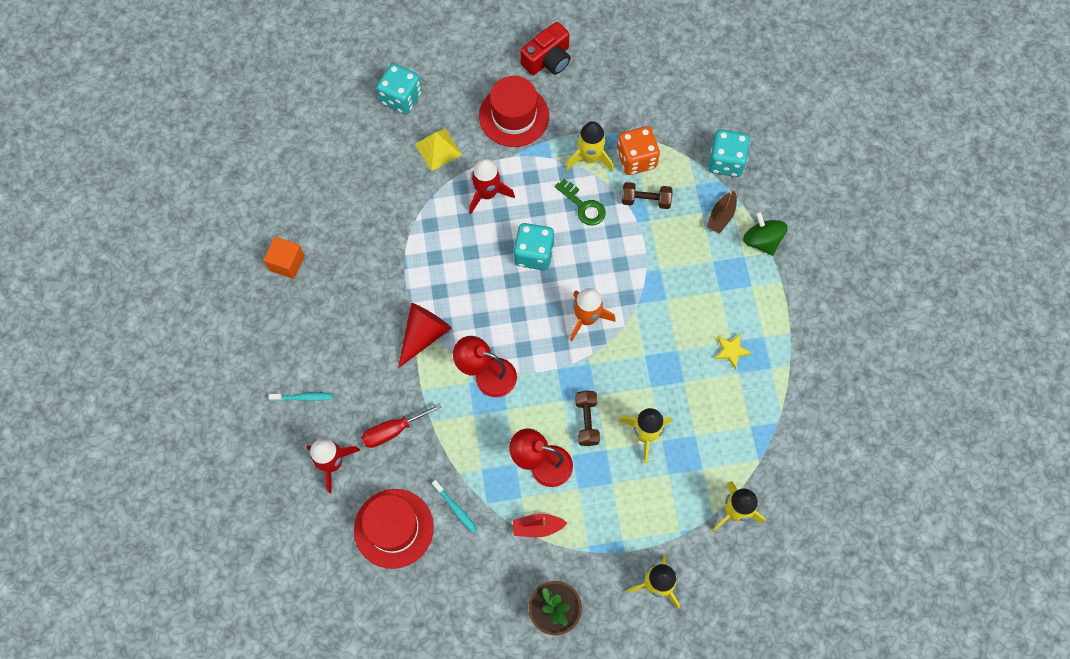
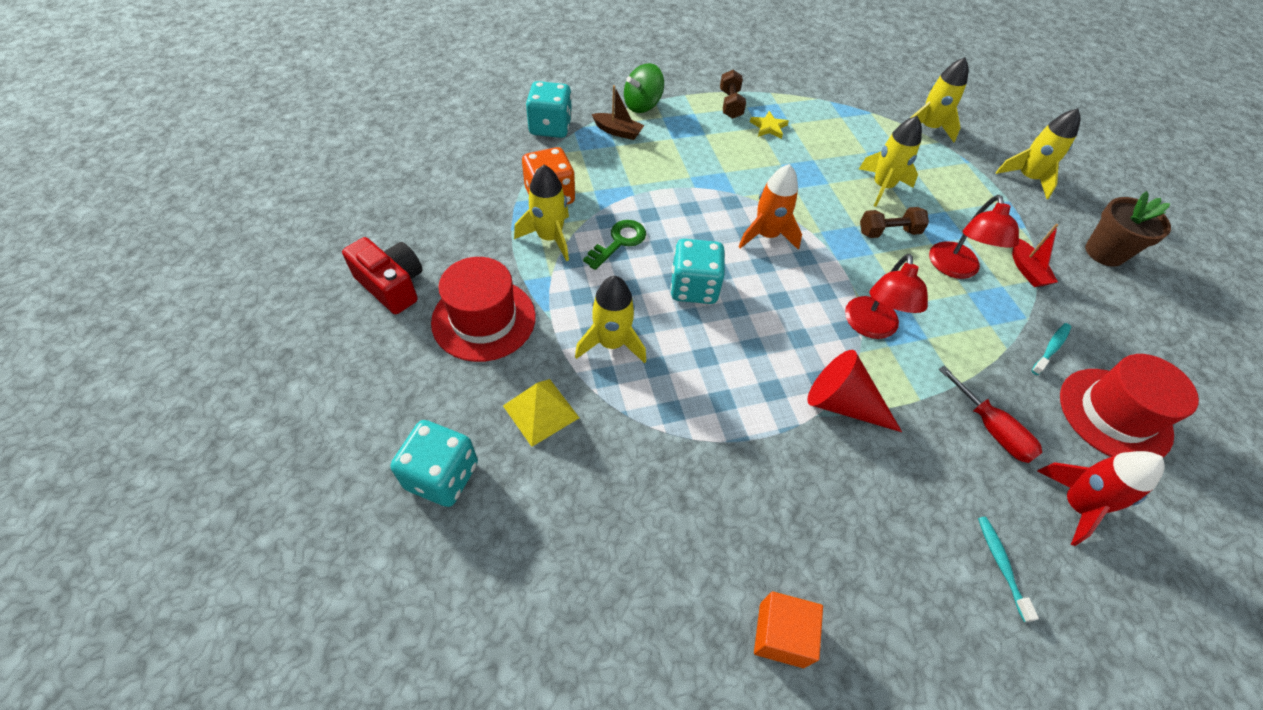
camera: 100 degrees left, 15 degrees down
(487, 193) = (611, 343): red rocket -> yellow rocket
(646, 200) = (605, 188): brown dumbbell -> brown dumbbell (730, 104)

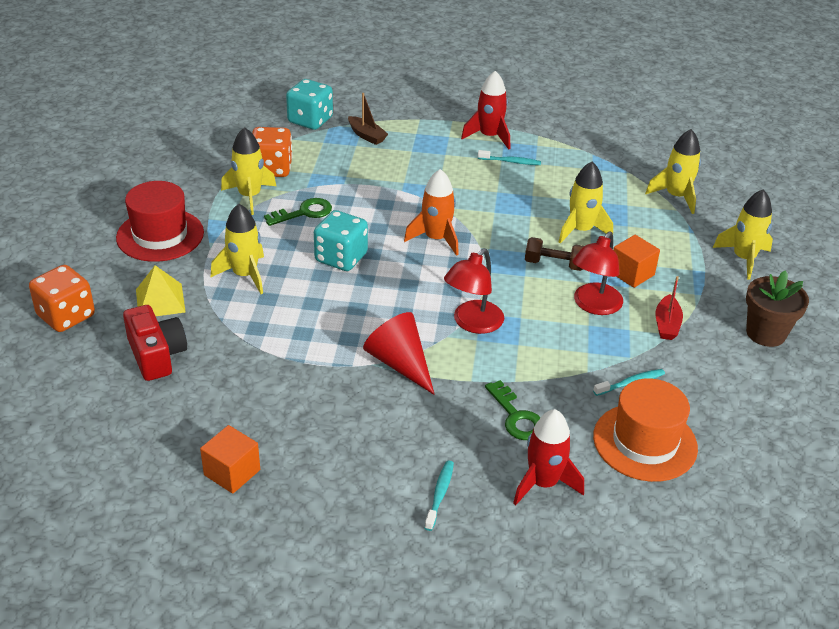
camera: 25 degrees right, 15 degrees down
(392, 285) = (109, 197): red camera -> red camera (157, 355)
(442, 476) = (66, 316): turquoise dice -> orange dice
(642, 105) = (405, 120): green spinning top -> none
(730, 104) = (489, 136): brown dumbbell -> red rocket
(768, 127) = (510, 162): yellow star -> turquoise toothbrush
(957, 222) = (631, 273): none -> orange cube
(991, 429) = (516, 417): red screwdriver -> green key
(1114, 414) = (645, 442): red hat -> orange hat

